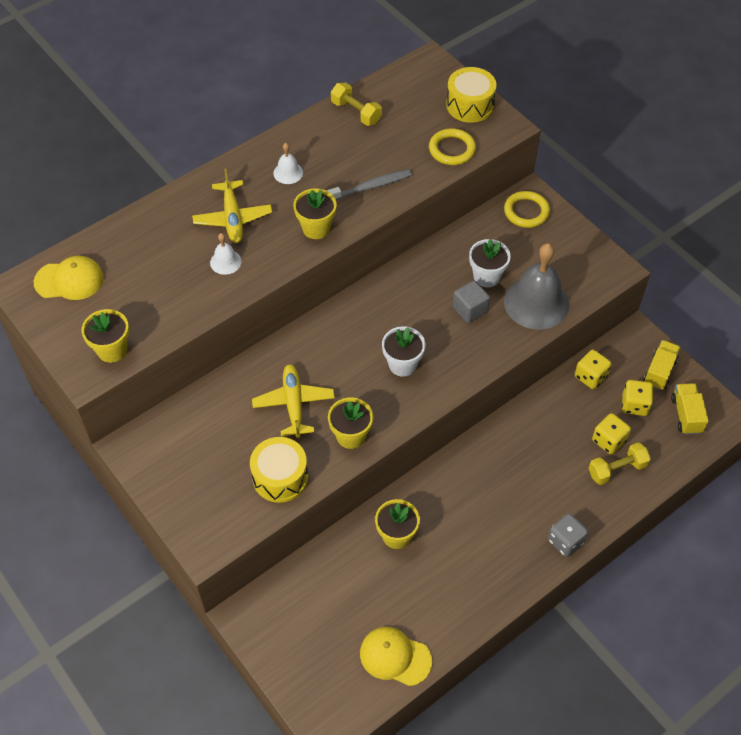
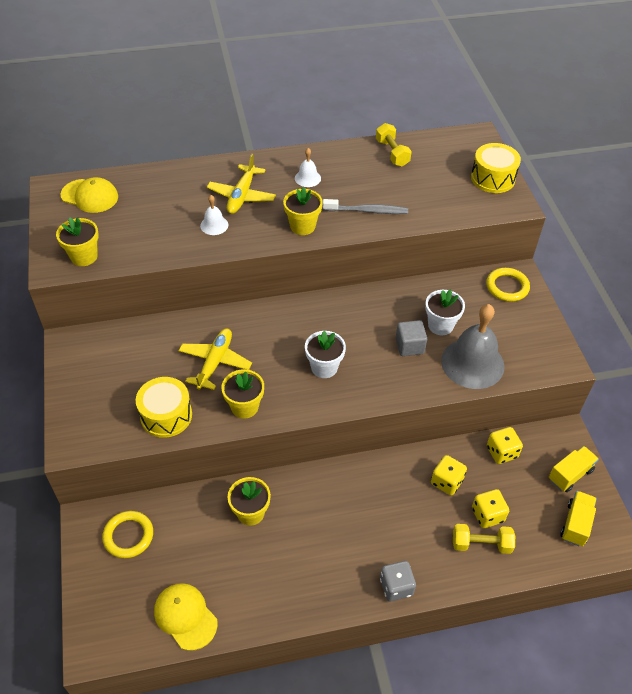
camera: 25 degrees right, 5 degrees down
(452, 149) = (456, 206): yellow ring -> yellow ring (128, 536)
(634, 405) = (530, 494): yellow dice -> yellow dice (446, 482)

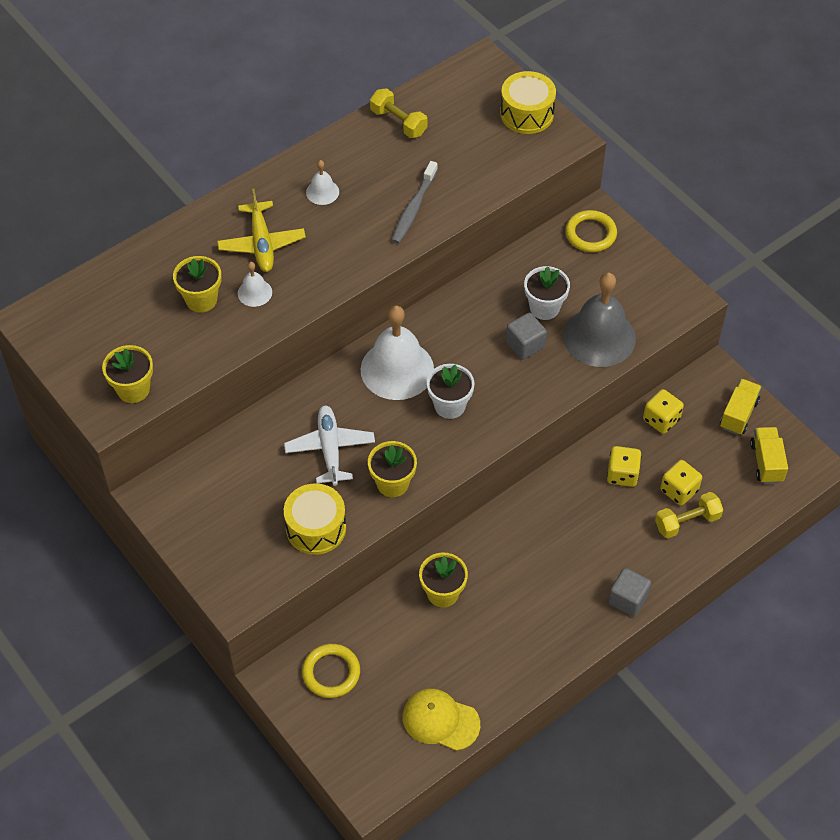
camera: 25 degrees left, 5 degrees up
(90, 196) = (83, 313): yellow cap -> none
(215, 362) = (330, 449): yellow plane -> white plane
(301, 326) = (397, 369): none -> white bell
(302, 226) = (354, 255): yellow flower pot -> yellow flower pot (201, 299)
(367, 211) = (413, 208): grey toothbrush -> grey toothbrush turned 135 degrees clockwise
(396, 587) = (627, 599): grey dice -> grey cube

